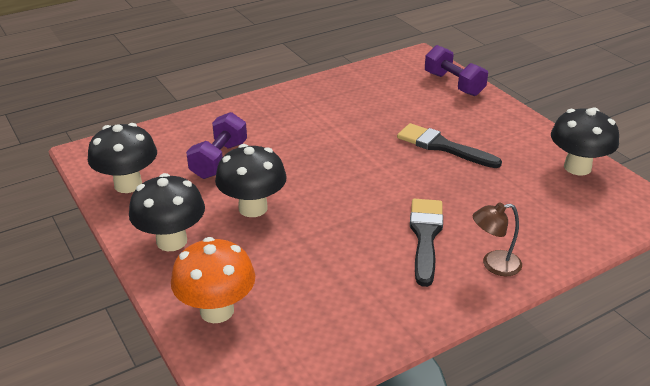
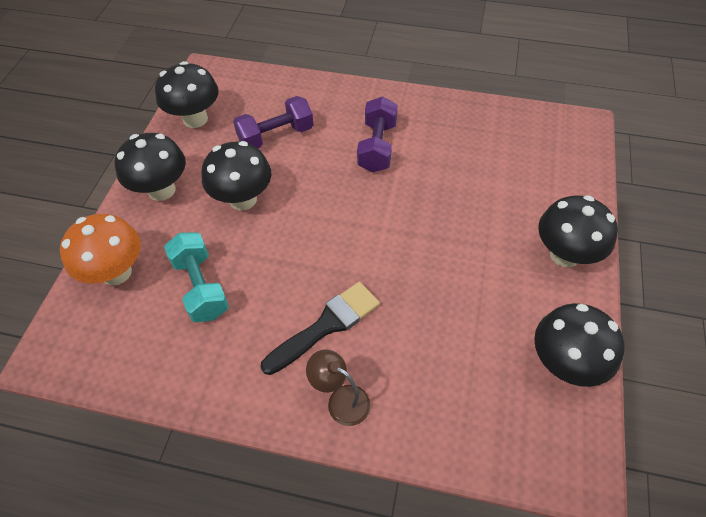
camera: 45 degrees right, 20 degrees up
(303, 274) = (201, 287): none -> turquoise dumbbell
(442, 146) = (464, 244): black brush -> none
(453, 84) = (572, 179): purple dumbbell -> purple dumbbell (377, 147)
(503, 120) = (564, 255): none -> black mushroom

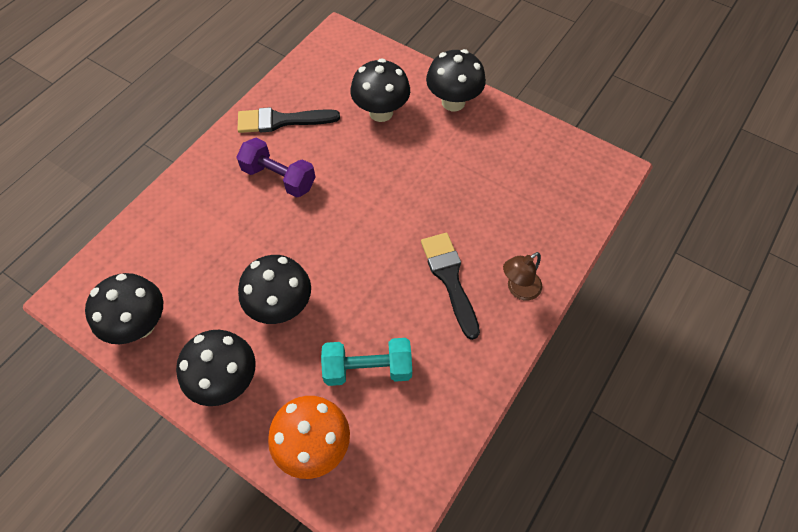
camera: 70 degrees left, 5 degrees up
(276, 136) = (214, 255): purple dumbbell -> none
(443, 124) = (281, 121): none -> black brush
(564, 364) = (538, 142): black mushroom -> black mushroom (381, 112)

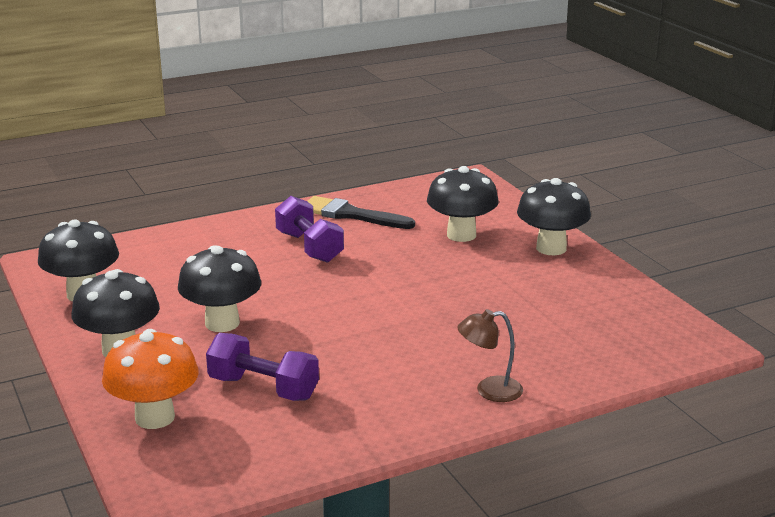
camera: 30 degrees right, 35 degrees down
(368, 368) = (263, 388): turquoise dumbbell -> purple dumbbell
(450, 279) = (417, 359): black brush -> none

